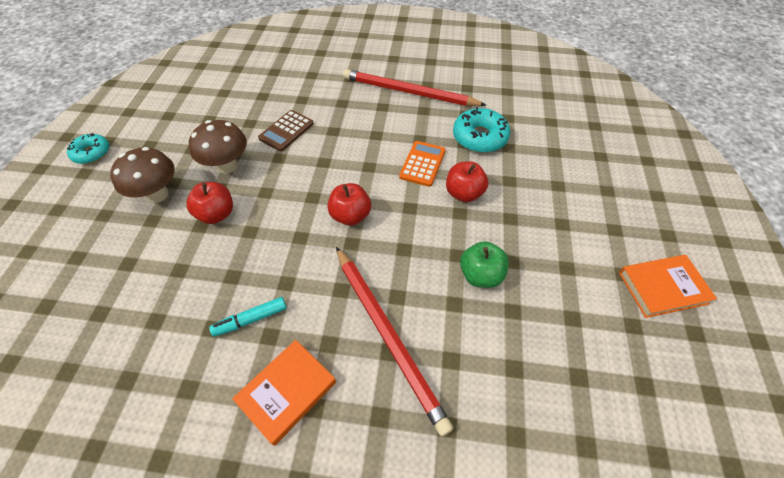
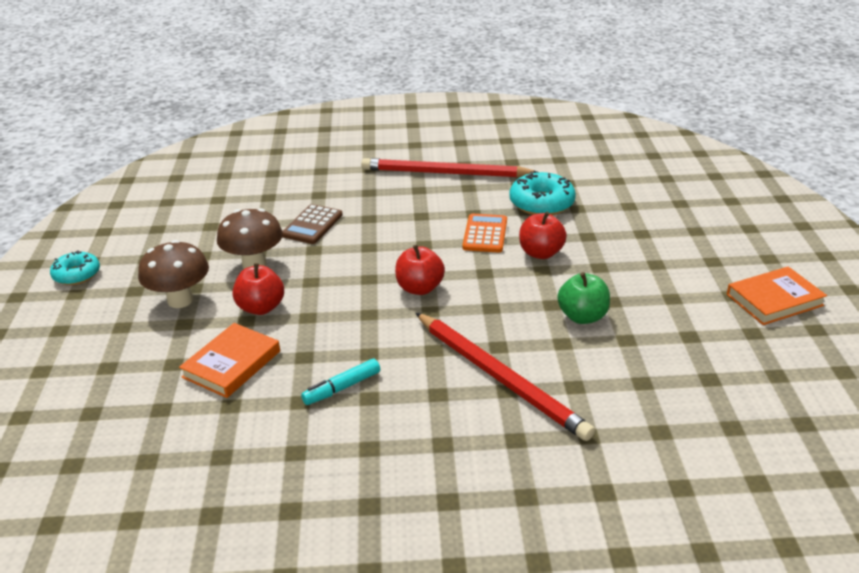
camera: 10 degrees left, 20 degrees down
(287, 392) = (407, 437): orange book -> orange book (231, 364)

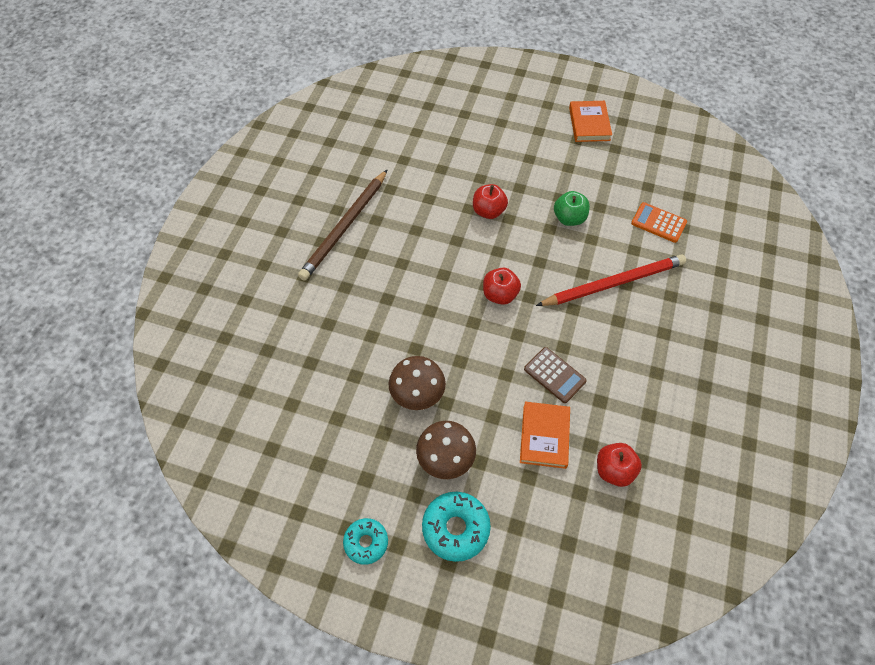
camera: 70 degrees left, 25 degrees up
(231, 364) = (544, 436): orange book -> orange book turned 45 degrees clockwise
(261, 308) = (481, 403): red apple -> red apple (614, 470)
(312, 225) = (377, 340): brown calculator -> brown calculator (554, 375)
(342, 388) = (594, 372): turquoise marker -> none
(446, 173) = (345, 226): red pencil -> brown pencil
(485, 234) = (448, 233): orange calculator -> orange calculator (658, 223)
(541, 203) = (424, 186): turquoise donut -> turquoise donut (455, 528)

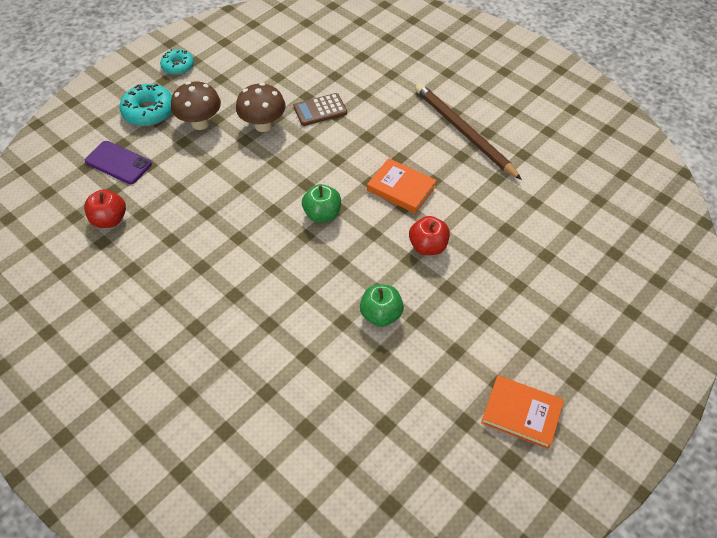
camera: 115 degrees right, 5 degrees down
(500, 295) = (322, 214): red apple -> green apple
(544, 436) = (171, 188): orange book -> orange book (401, 188)
(544, 511) = (118, 163): none -> purple phone
(554, 375) = (216, 218): brown calculator -> brown calculator (320, 110)
(613, 283) = (277, 313): red pencil -> none
(658, 223) = (326, 403): orange calculator -> none

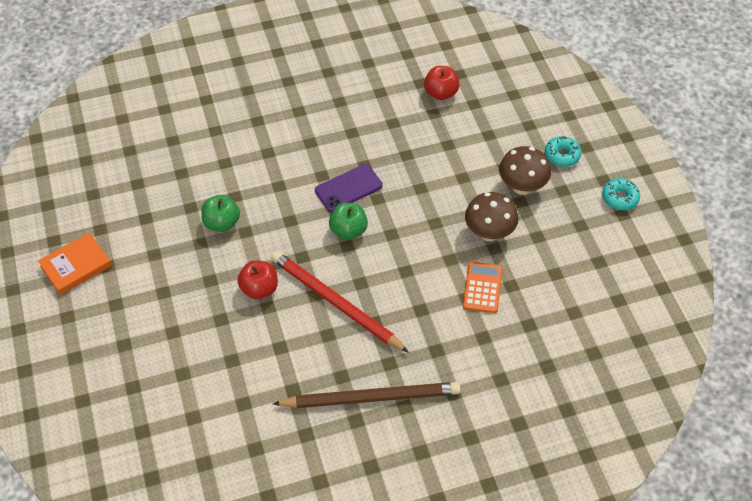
camera: 120 degrees right, 0 degrees up
(118, 163) = (505, 116): purple phone -> purple phone (348, 188)
(149, 111) = (562, 155): turquoise donut -> turquoise donut, size x0.65
(320, 110) = (482, 288): brown calculator -> orange calculator
(401, 188) = (336, 303): orange book -> red pencil

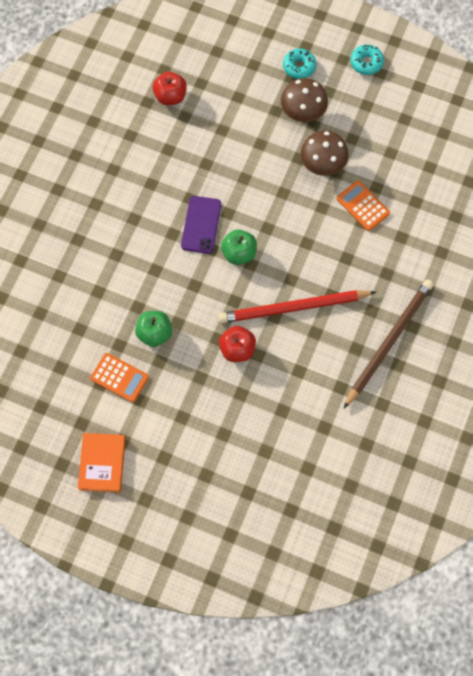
camera: 50 degrees left, 15 degrees up
(161, 226) = (119, 378): none -> orange calculator

